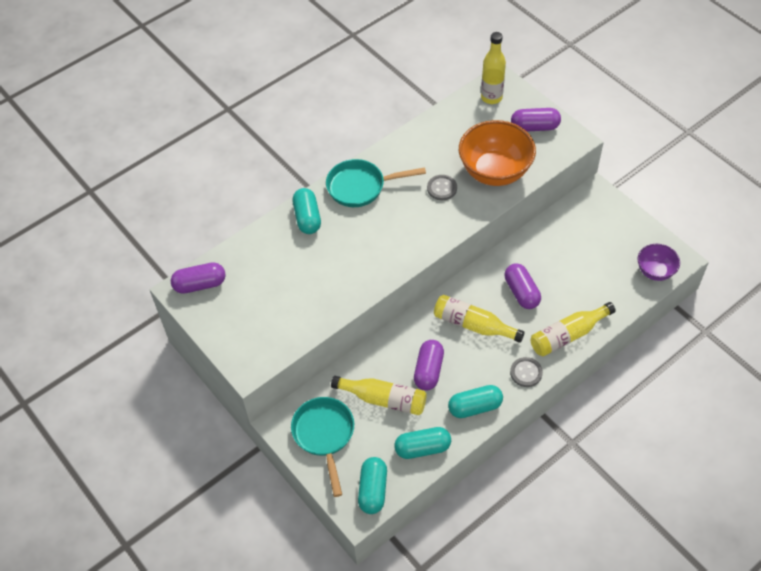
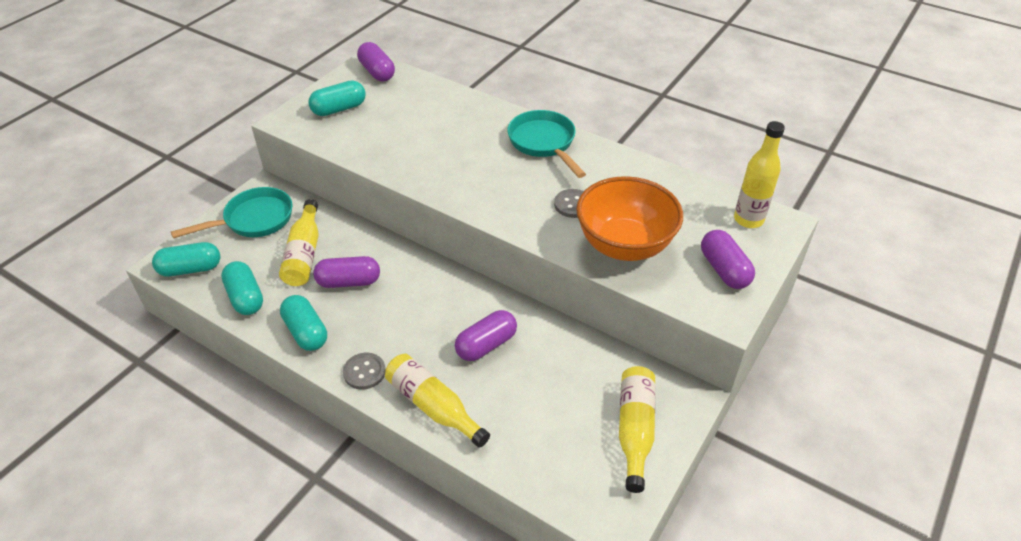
camera: 70 degrees right, 10 degrees down
(307, 218) = (484, 116): turquoise capsule -> turquoise capsule (339, 109)
(473, 325) = (422, 308): yellow bottle -> yellow bottle (635, 430)
(655, 271) = (579, 496): purple bowl -> none

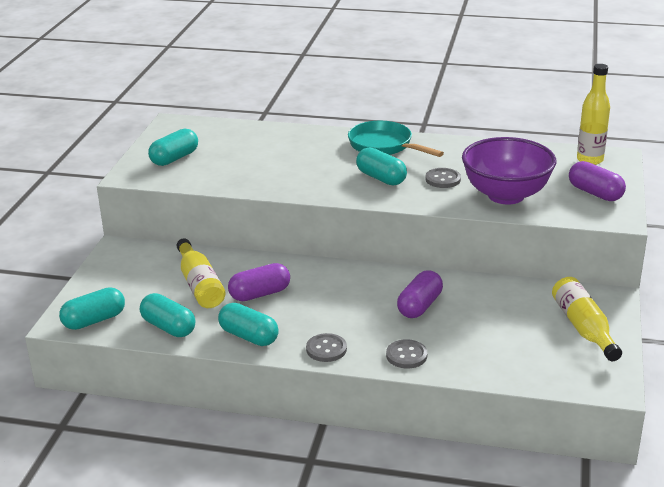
camera: 20 degrees left, 15 degrees down
(254, 220) = (128, 272): turquoise pan -> none
(377, 72) = (188, 127): purple capsule -> none
(433, 406) = (406, 355): yellow bottle -> grey button
(512, 186) = (381, 178): none -> turquoise capsule
(624, 245) = (506, 195): orange bowl -> purple bowl

